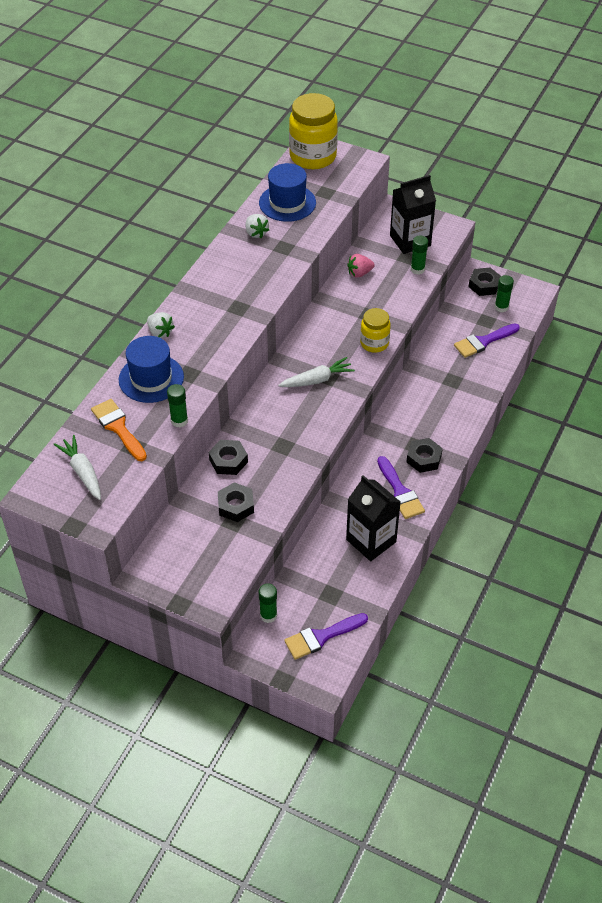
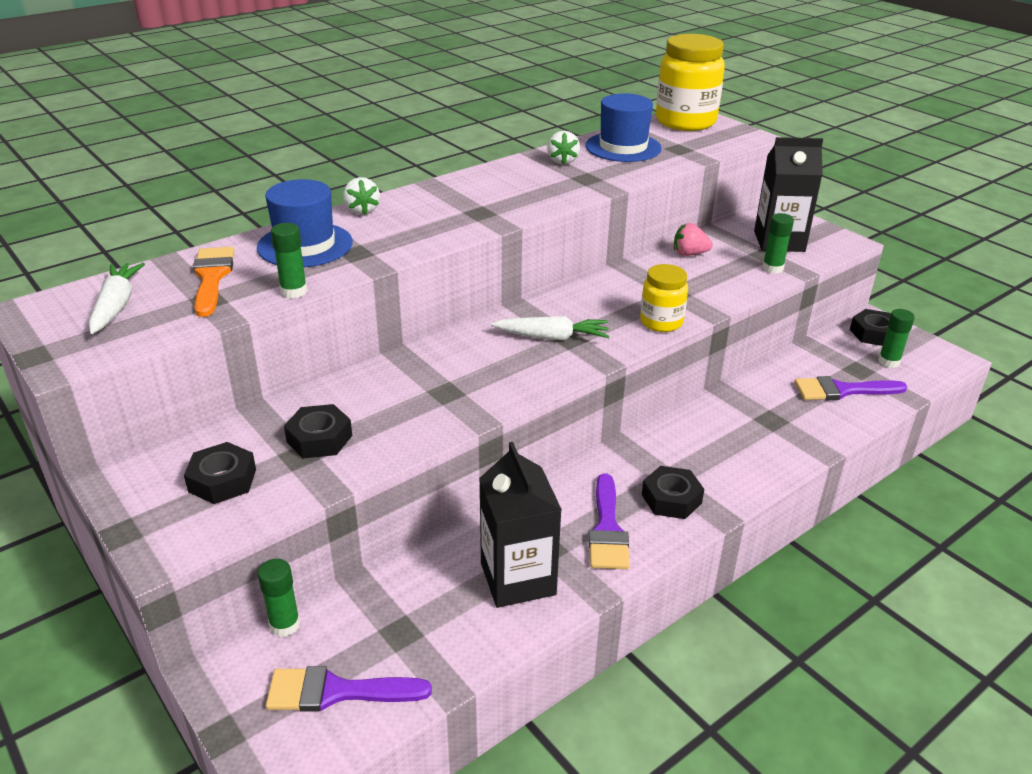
camera: 25 degrees right, 15 degrees down
(228, 461) = (358, 386): black nut -> black nut (222, 480)

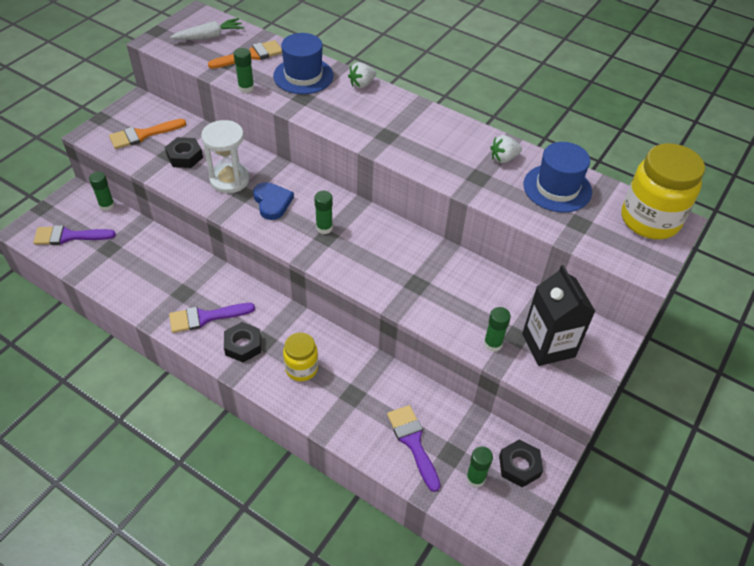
camera: 70 degrees right, 15 degrees up
(222, 480) = (143, 135): black nut -> orange brush
(336, 691) = (69, 236): purple brush -> purple brush turned 75 degrees counterclockwise
(407, 401) = (229, 180): none -> white hourglass
(480, 370) = (272, 202): none -> blue heart
(518, 579) = (155, 285): black carton -> none
(553, 337) = (324, 228): white carrot -> green glue stick
(661, 322) = (369, 282): yellow jar -> yellow jar (301, 368)
(689, 254) = (488, 285): pink strawberry -> none

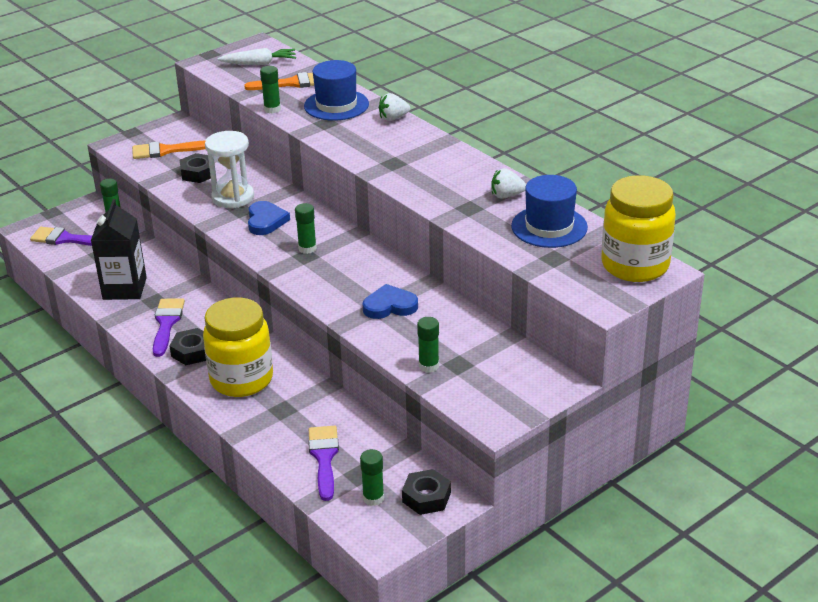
camera: 20 degrees right, 15 degrees down
(205, 317) = (167, 323): purple brush -> purple brush turned 90 degrees clockwise
(301, 368) = (241, 379): yellow jar -> yellow jar, size x1.77
(427, 281) = (390, 306): none -> blue heart
(548, 345) = (488, 376): black carton -> black carton (124, 288)

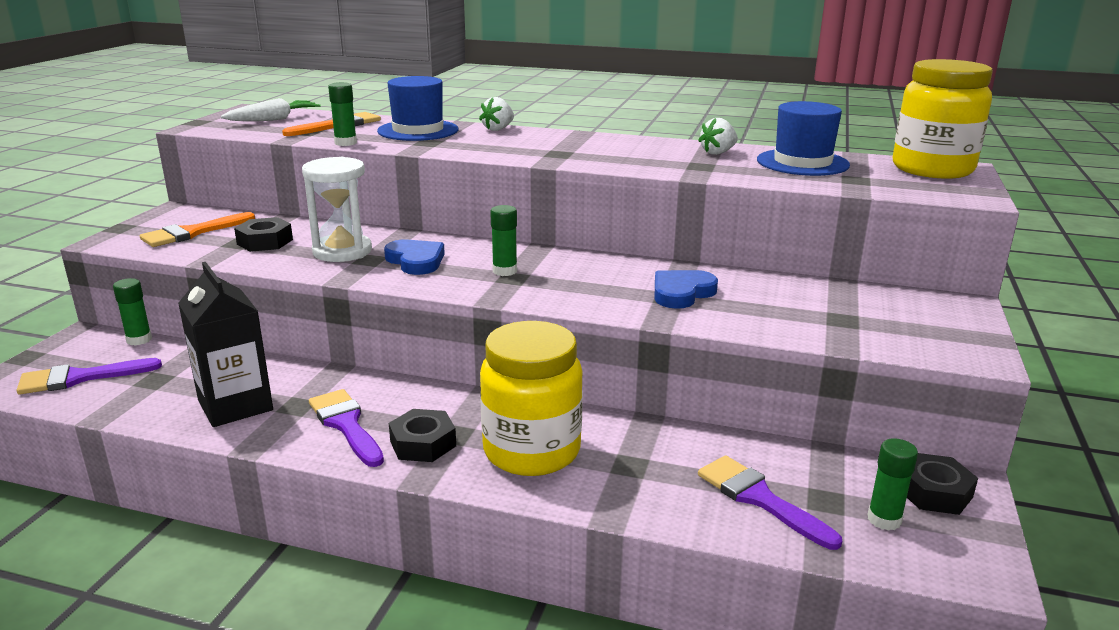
camera: 35 degrees left, 10 degrees down
(428, 366) = (818, 330): green glue stick -> none

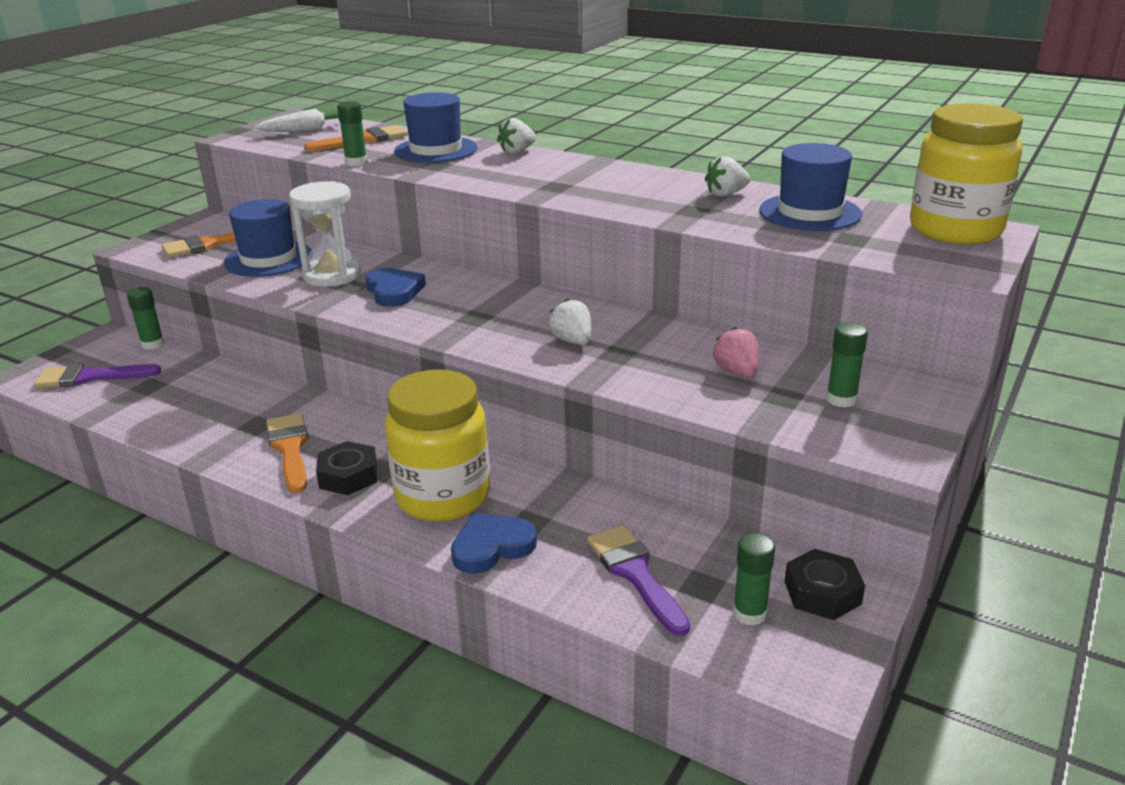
camera: 15 degrees right, 5 degrees up
(235, 405) = (204, 418): black carton -> none
(265, 242) = (268, 259): black nut -> blue hat
(346, 424) = (290, 448): purple brush -> orange brush
(504, 271) = (471, 309): green glue stick -> green glue stick (841, 399)
(620, 290) = (572, 341): none -> white strawberry
(681, 293) = (633, 350): blue heart -> blue heart (492, 547)
(787, 303) = (737, 372): none -> pink strawberry

